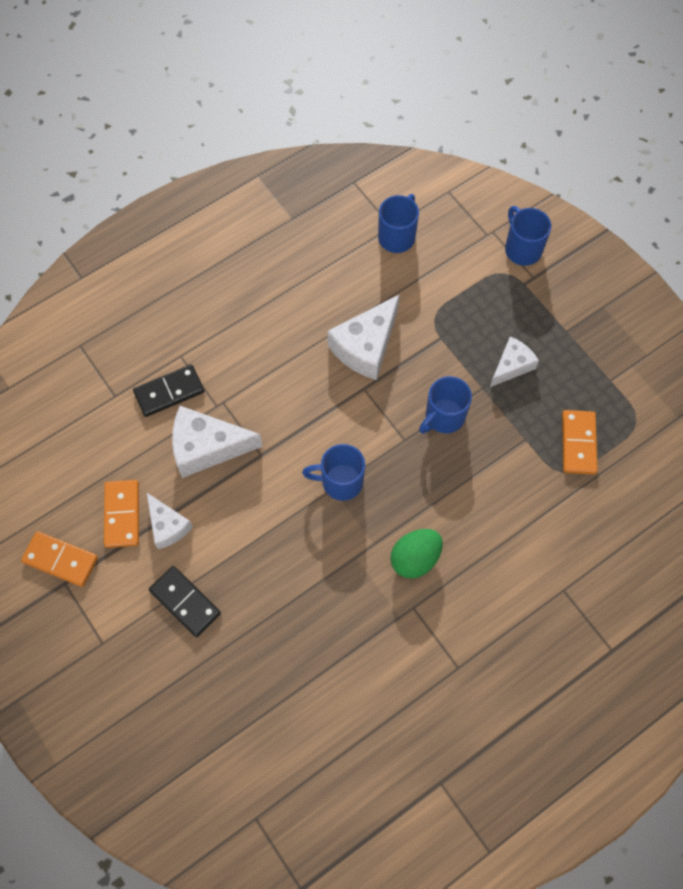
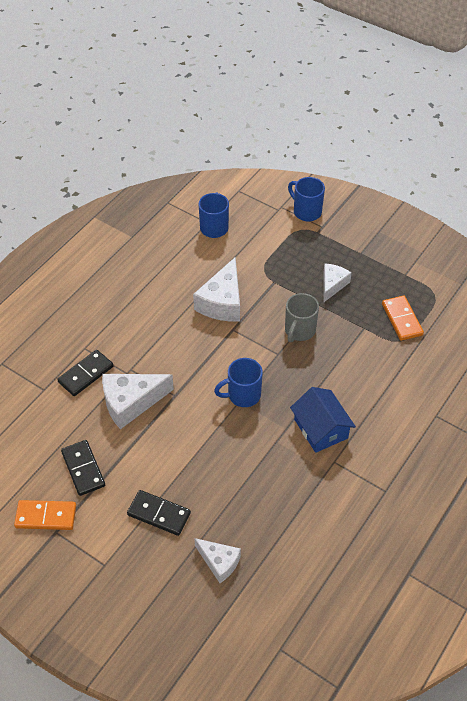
camera: 20 degrees left, 15 degrees down
(122, 514) = (83, 469): orange domino -> black domino
(167, 526) = (122, 465): white cheese -> white cheese (219, 562)
(415, 558) = (320, 429): green egg -> blue house
(443, 417) = (299, 331): blue mug -> grey mug

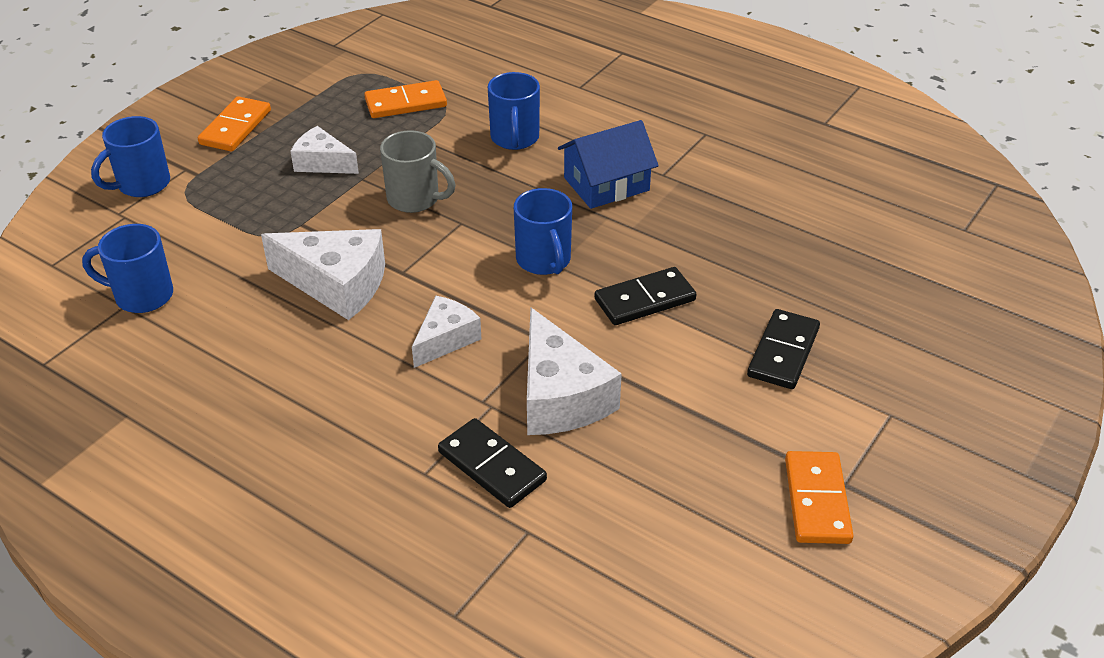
camera: 90 degrees left, 10 degrees down
(83, 469) = (709, 455): black domino -> black domino (645, 300)
(219, 562) = (852, 285): white cheese -> white cheese (445, 339)
(365, 242) = (236, 127): none -> orange domino
(367, 378) = (514, 138): none -> blue mug

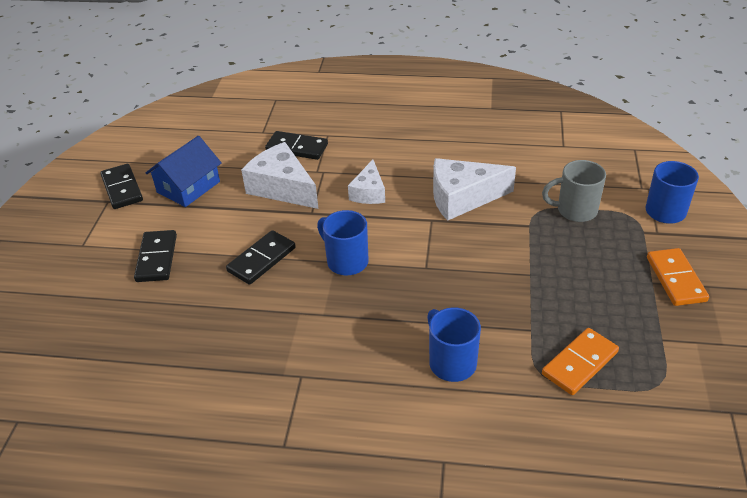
camera: 155 degrees right, 0 degrees up
(142, 296) = (561, 153): blue mug -> none
(322, 163) = (573, 275): white cheese -> none
(415, 199) = (475, 272): grey mug -> grey mug (575, 210)
(606, 184) = (342, 345): blue house -> blue house (188, 187)
(816, 500) = (122, 188): orange domino -> black domino

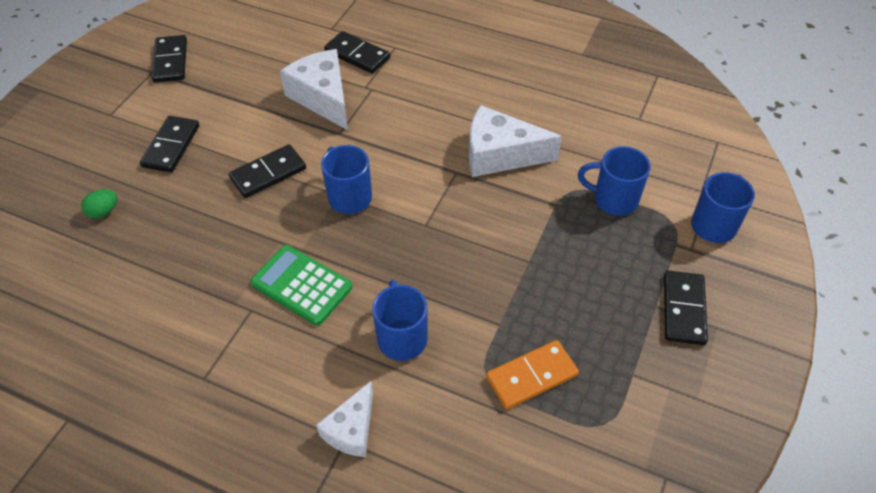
camera: 15 degrees right, 10 degrees up
(115, 328) = (104, 211): none -> green egg
(188, 187) = (233, 74): blue house -> none
(338, 343) = (301, 285): none -> green calculator
(369, 192) = (406, 124): white cheese -> white cheese (351, 429)
(575, 210) = (613, 199): grey mug -> blue mug
(675, 279) = (683, 309): orange domino -> black domino

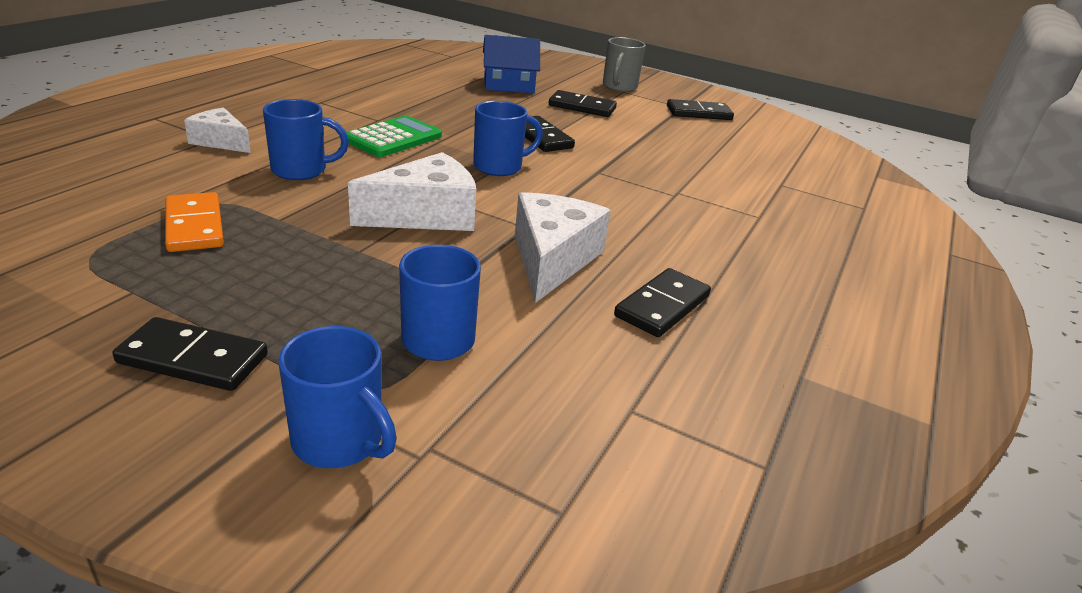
camera: 90 degrees right, 20 degrees down
(95, 117) = (619, 87): none -> grey mug
(104, 211) = (508, 85): green egg -> blue house
(323, 97) = (655, 169): white cheese -> white cheese (426, 215)
(357, 55) = (735, 193): black domino -> black domino (662, 306)

